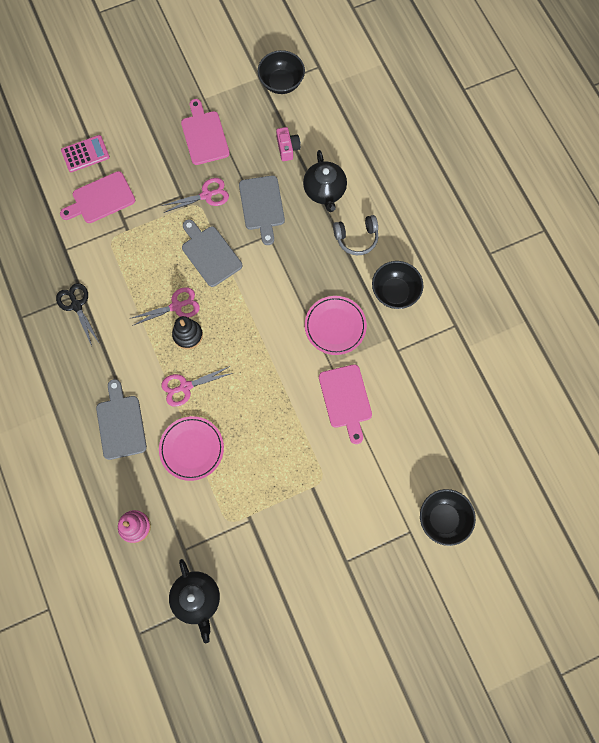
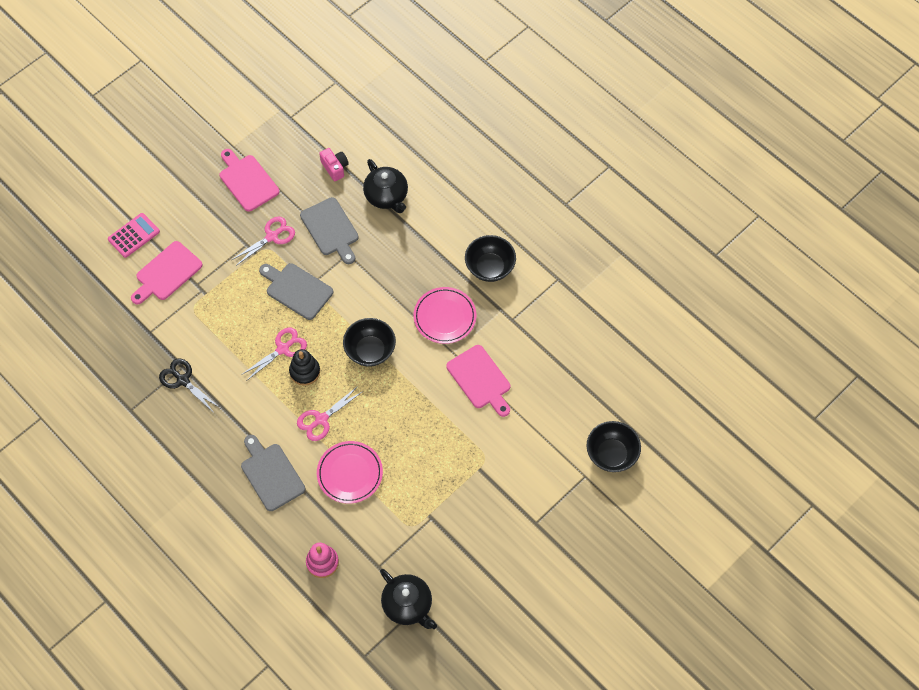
camera: 20 degrees left, 10 degrees down
(281, 83) = (305, 108): black bowl -> black bowl (370, 351)
(356, 238) = (434, 230): grey headphones -> none

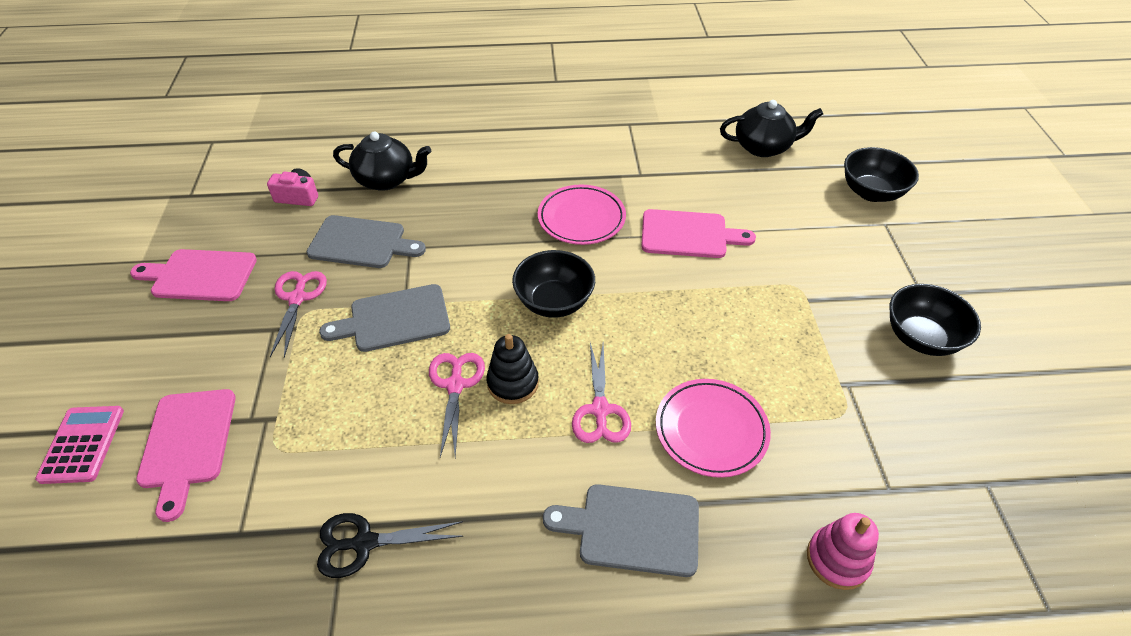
camera: 50 degrees left, 15 degrees down
(408, 605) = (978, 493): black teapot -> black teapot (763, 147)
(490, 267) = (562, 157): black bowl -> black bowl (921, 338)

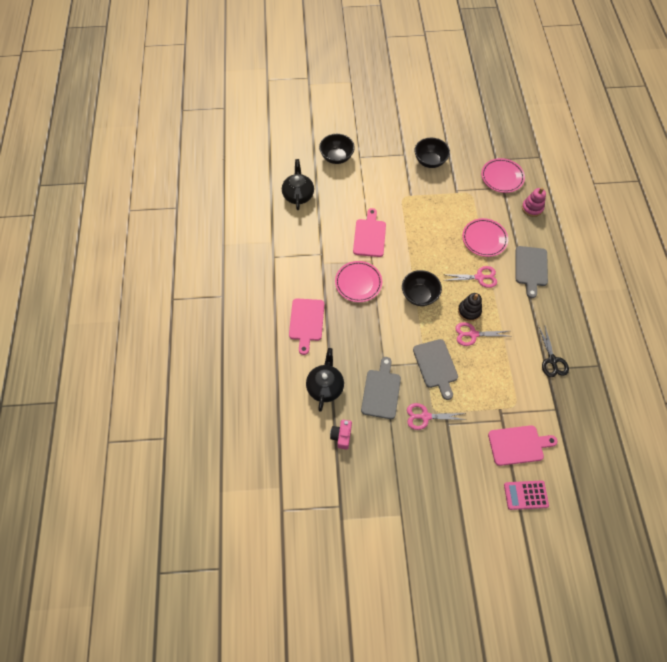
camera: 90 degrees left, 15 degrees up
(200, 275) = (411, 475): pink cutting board -> pink cutting board (306, 322)
(926, 492) = (502, 177): none -> pink plate

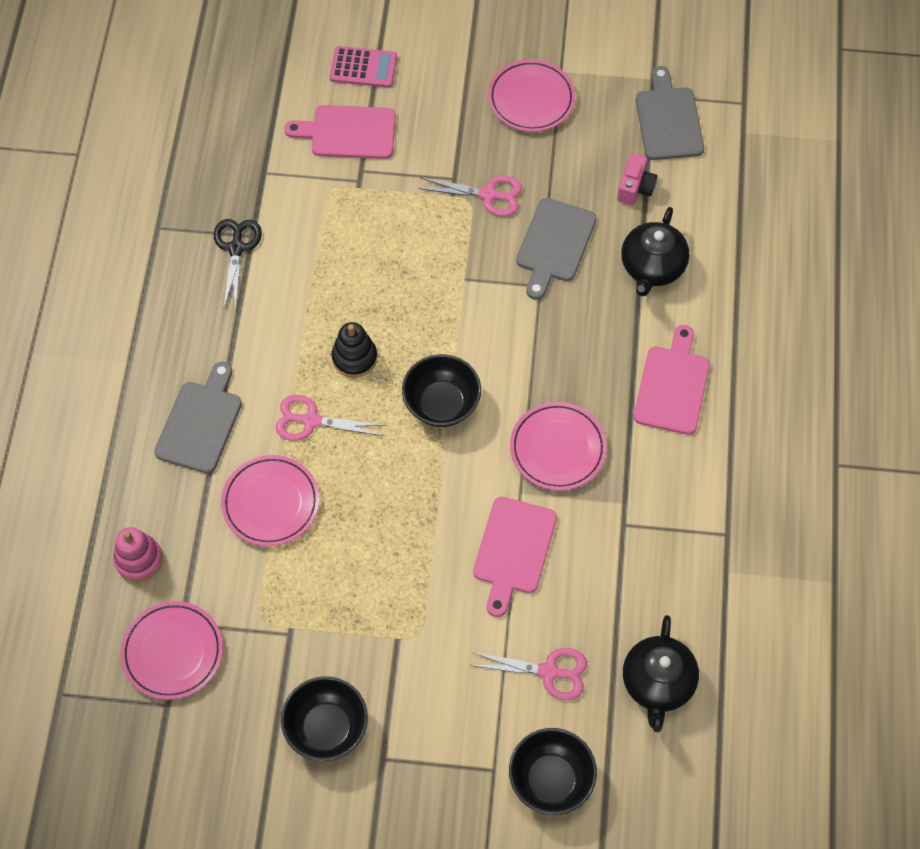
camera: 170 degrees left, 0 degrees up
(415, 489) = (531, 99): none -> pink plate
(436, 366) = (447, 270): grey cutting board -> grey cutting board (668, 120)
(473, 334) = (362, 314): pink scissors -> pink scissors (548, 672)

